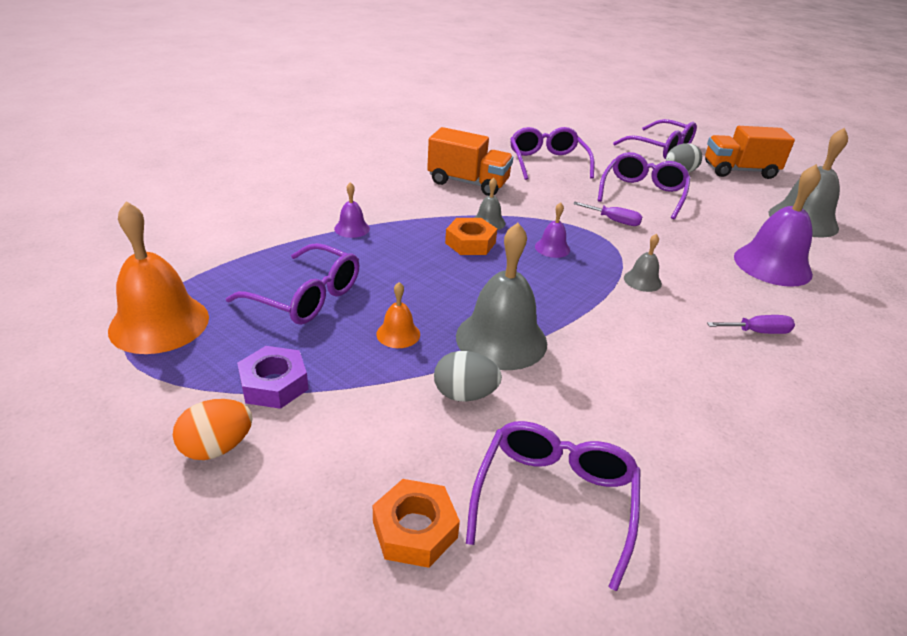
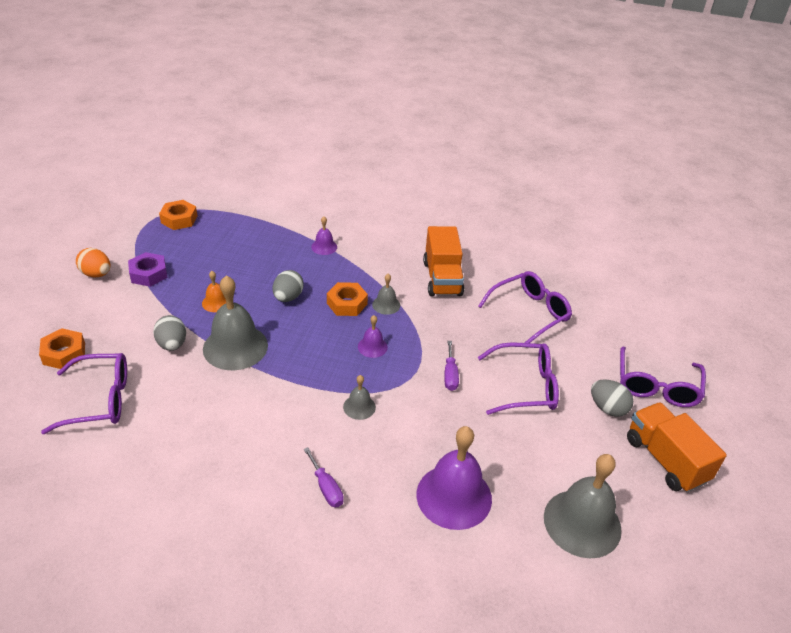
camera: 65 degrees right, 5 degrees up
(159, 323) = (179, 219): orange bell -> orange nut
(307, 297) = (232, 257): purple glasses -> none
(430, 277) = (288, 297): none -> grey egg

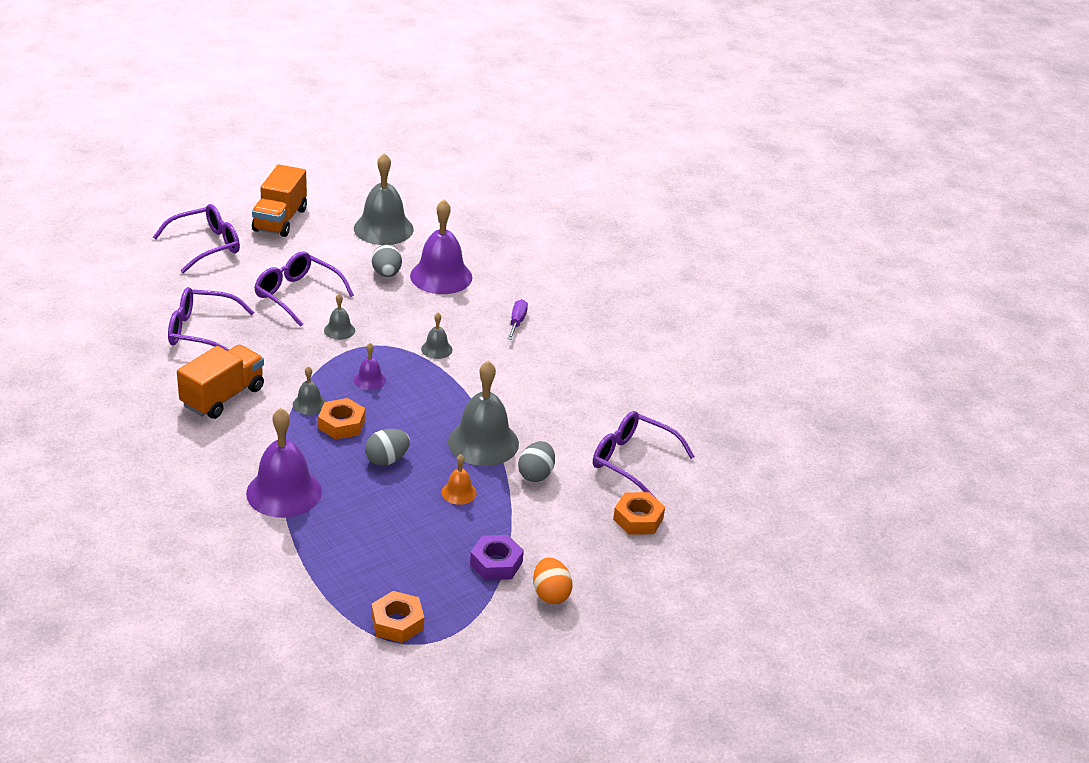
camera: 140 degrees left, 5 degrees down
(324, 247) = (284, 492): purple bell -> purple bell, size x2.11
(450, 375) = (339, 330): purple screwdriver -> grey bell
(607, 408) = (264, 256): grey egg -> grey egg (386, 274)

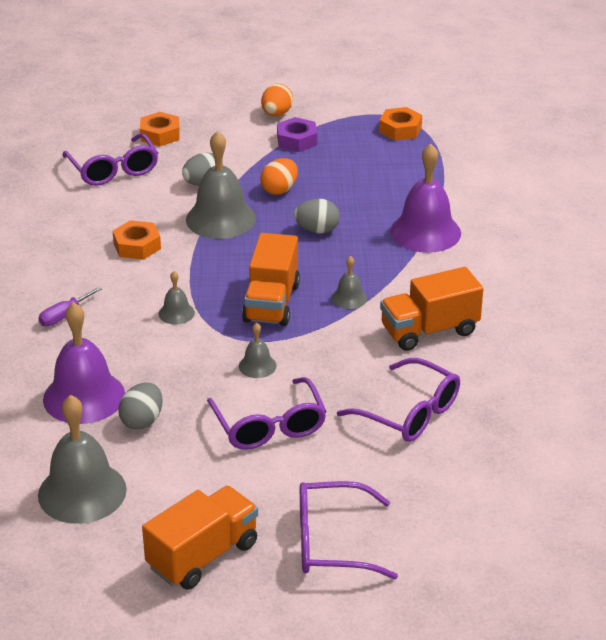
camera: 145 degrees left, 0 degrees up
(342, 424) = (332, 270): orange nut -> orange nut (137, 246)
(369, 380) = (271, 303): purple bell -> orange truck
(459, 492) = (279, 190): orange bell -> orange egg

